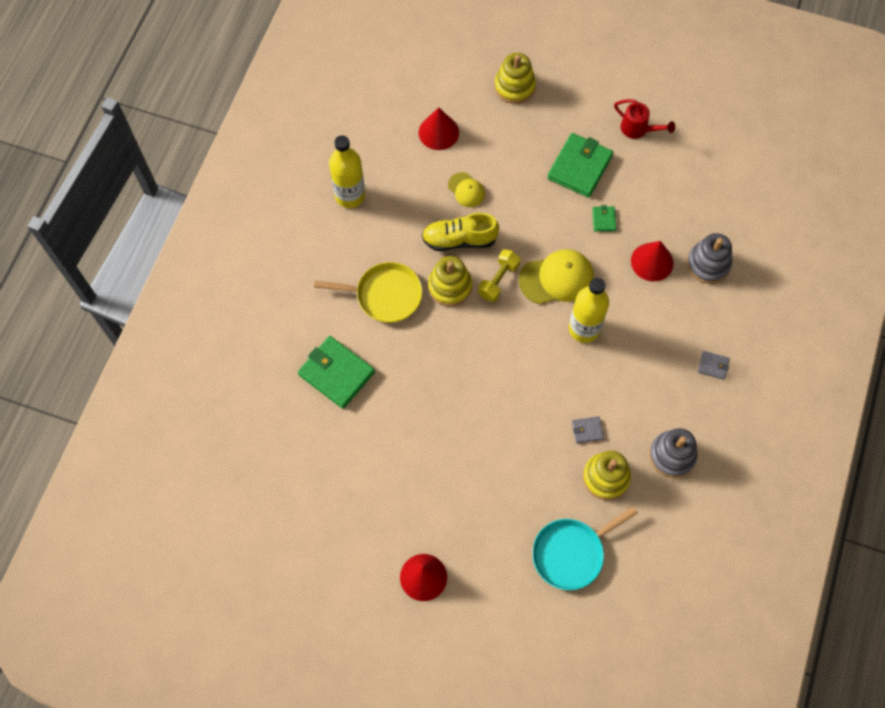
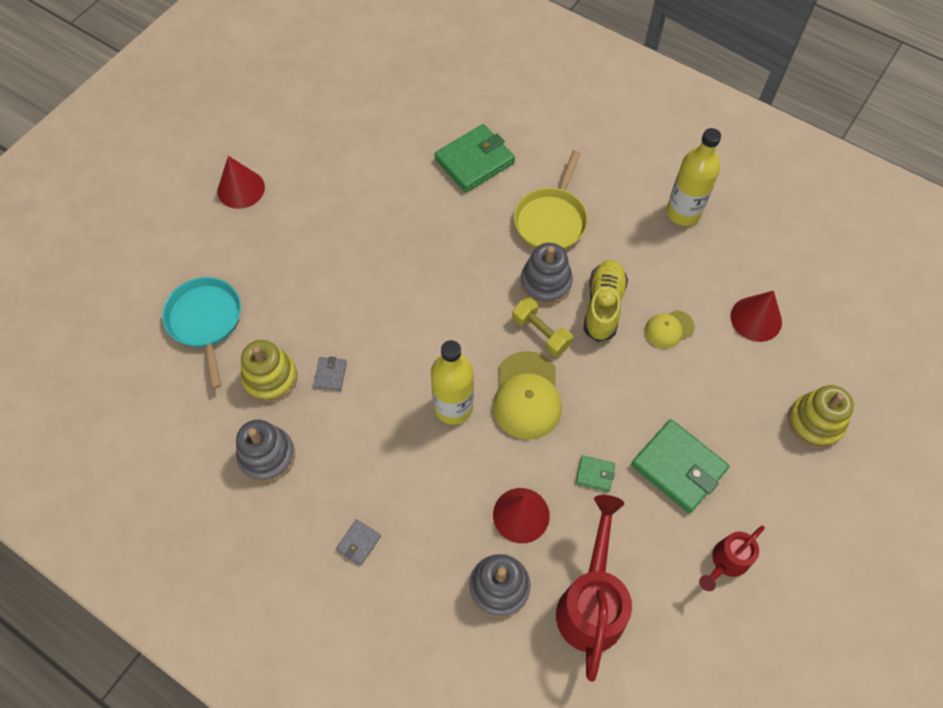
camera: 105 degrees right, 5 degrees down
(450, 286) = (546, 283): yellow stacking toy -> grey stacking toy
(695, 205) = (591, 602): none -> red watering can

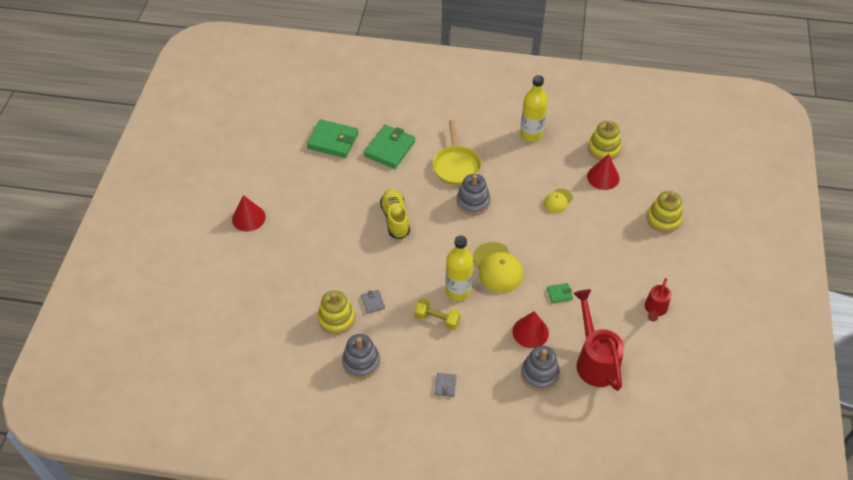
camera: 25 degrees left, 10 degrees down
(205, 321) = (274, 303): turquoise pan -> none
(541, 333) = (486, 231): yellow dumbbell -> yellow dumbbell (437, 319)
(603, 306) = (514, 202): yellow shoe -> yellow shoe (395, 219)
(678, 467) = (603, 272): green wallet -> green wallet (333, 141)
(780, 275) = (603, 149): none -> yellow stacking toy

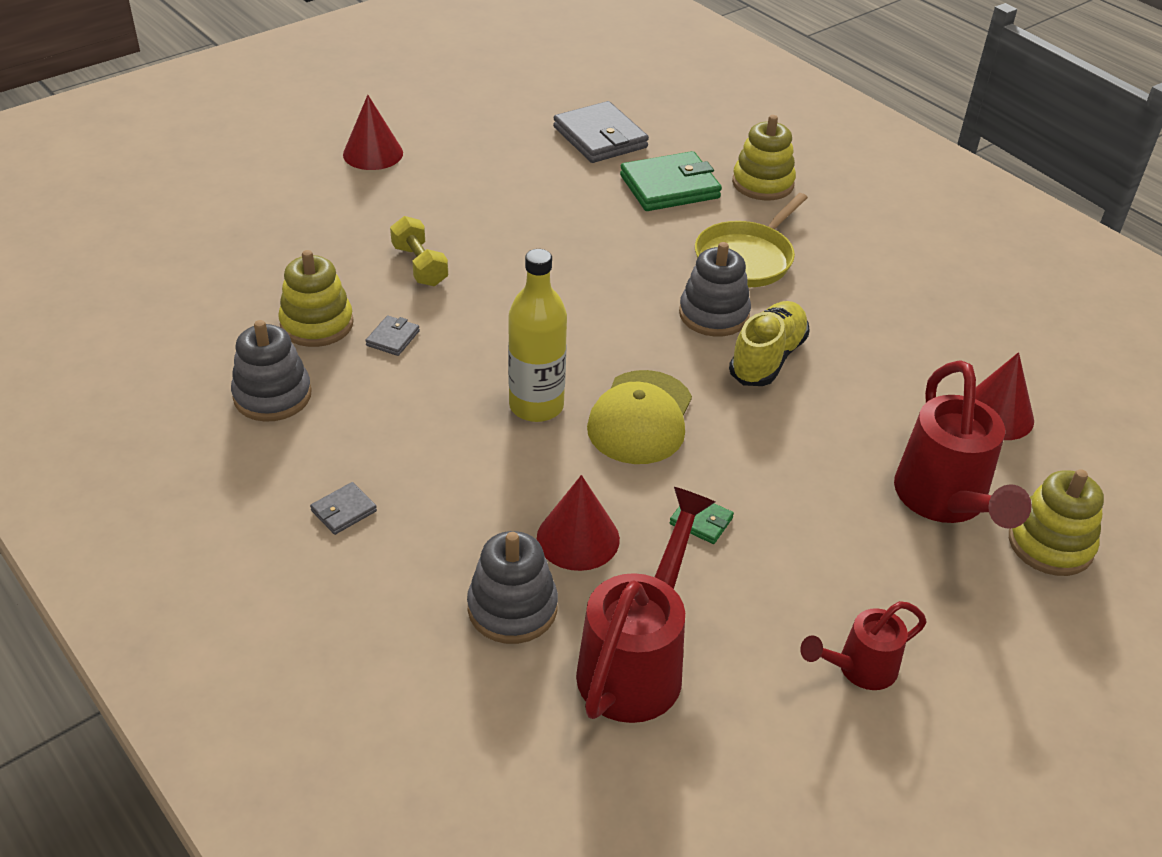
camera: 40 degrees right, 10 degrees down
(333, 141) = (600, 137): green wallet -> grey wallet
(395, 219) = (565, 265): yellow shoe -> yellow shoe (767, 358)
(437, 319) = (454, 419): yellow dumbbell -> yellow dumbbell (420, 266)
(531, 134) = (928, 288): yellow bottle -> none
(558, 201) = (866, 396): yellow cap -> none
(603, 149) = (1046, 378): yellow stacking toy -> yellow stacking toy (762, 183)
(621, 227) = (945, 502): none -> red watering can

